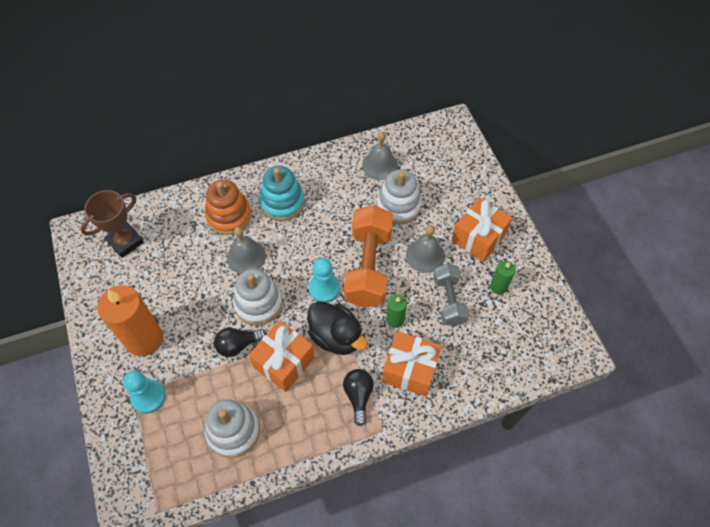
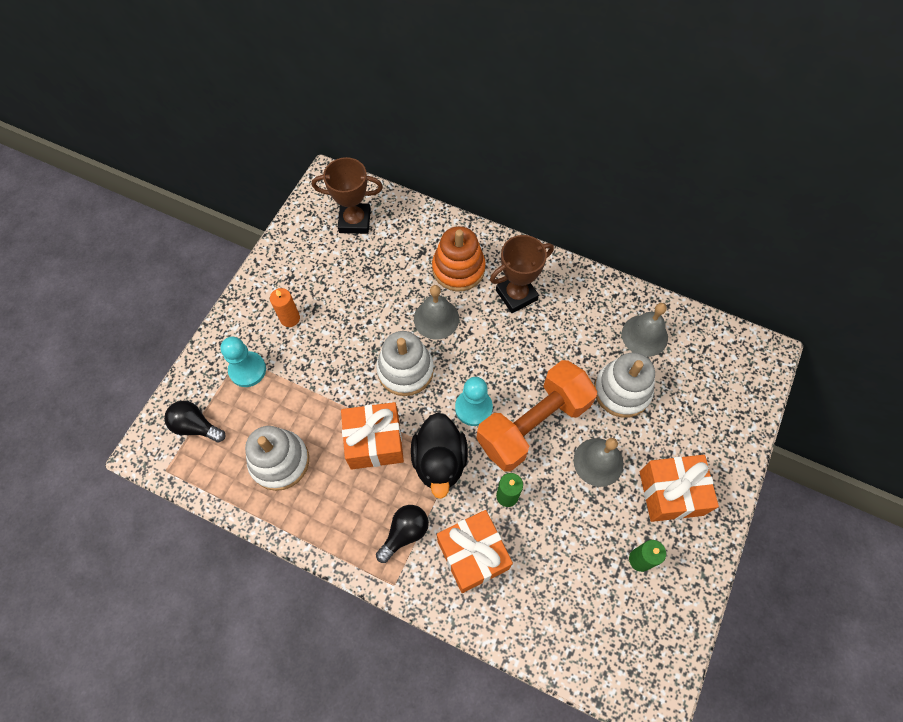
camera: 45 degrees right, 5 degrees up
(144, 339) = (290, 318): orange candle -> orange candle, size x0.48
(238, 345) = (354, 391): black light bulb -> black light bulb (196, 426)
(282, 202) = (516, 295): turquoise stacking toy -> brown trophy
(449, 300) = (576, 526): grey dumbbell -> none

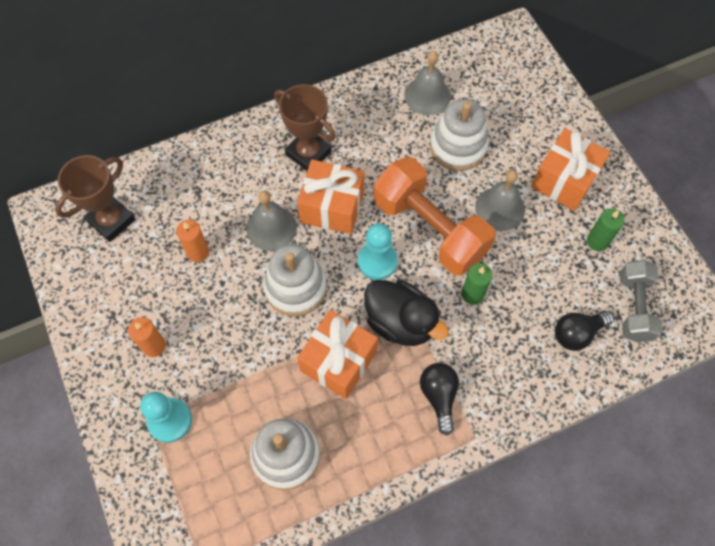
camera: 50 degrees left, 0 degrees up
(196, 426) = (183, 508): black light bulb -> black light bulb (577, 333)
(377, 289) = (198, 252): none -> orange candle
(458, 269) = (242, 176): orange stacking toy -> none
(473, 555) = (499, 357): orange gift -> orange gift (332, 207)
(516, 295) = (308, 153): brown trophy -> brown trophy turned 60 degrees counterclockwise
(533, 424) = (430, 229): orange dumbbell -> orange dumbbell turned 45 degrees counterclockwise
(607, 632) = (634, 307): none -> grey dumbbell

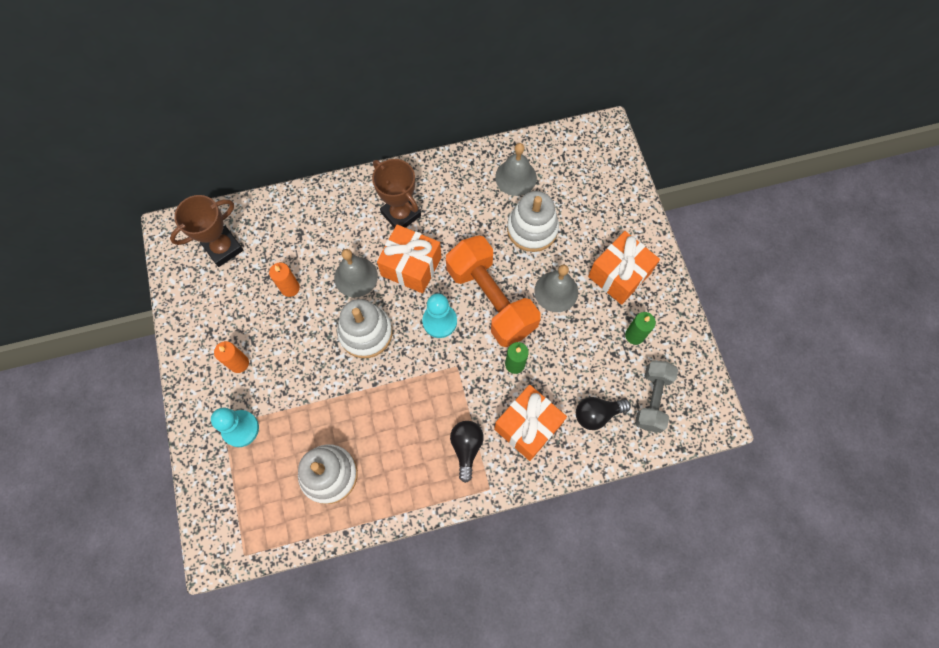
camera: 10 degrees right, 5 degrees up
(338, 361) = (389, 403): orange gift -> orange gift (528, 426)
(400, 322) = (448, 378): black duck -> none

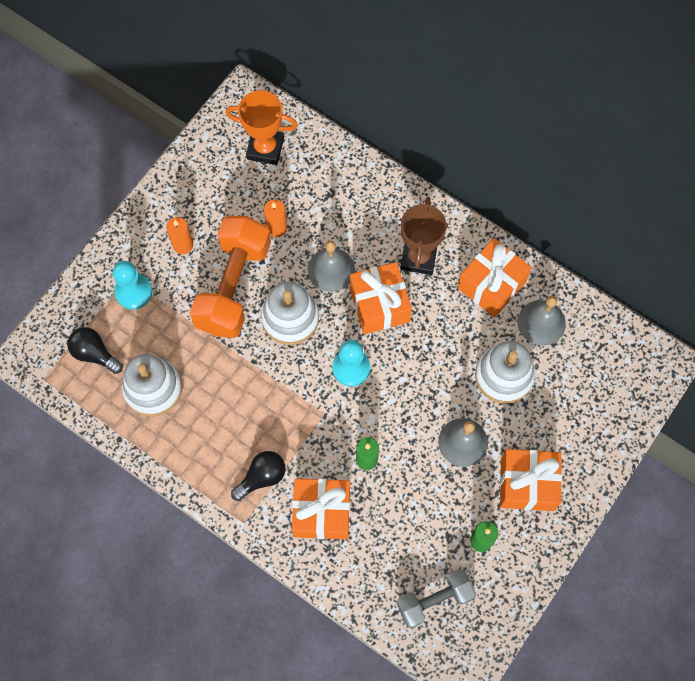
camera: 50 degrees right, 0 degrees up
(223, 248) = (265, 148): brown trophy -> orange trophy
(462, 185) = (491, 285): none -> orange gift
(491, 300) = (407, 394): orange dumbbell -> orange dumbbell (233, 286)
(597, 414) = (381, 562): black light bulb -> black light bulb (94, 354)

